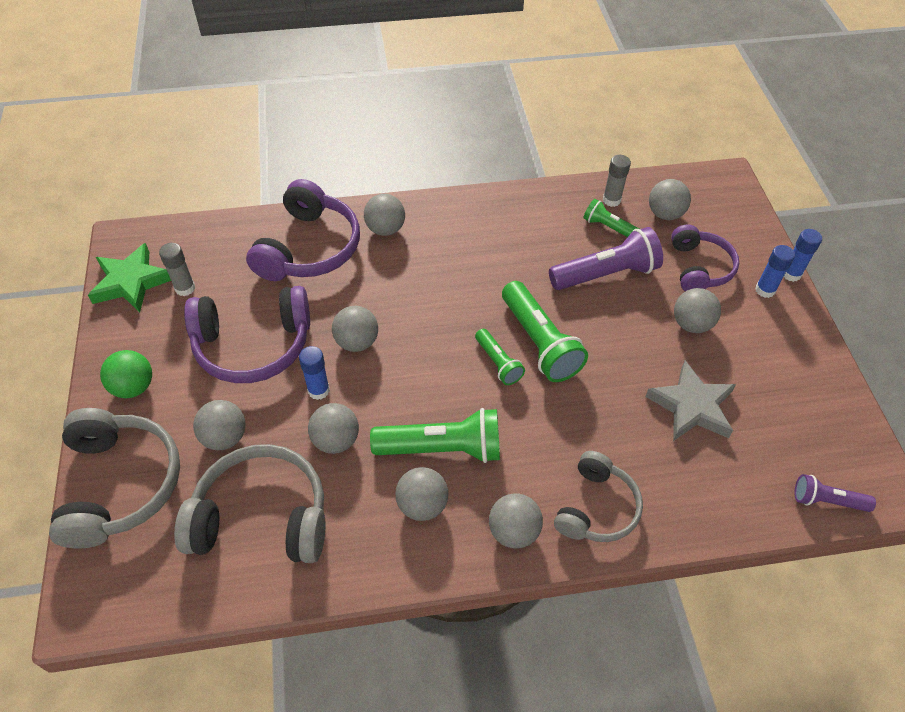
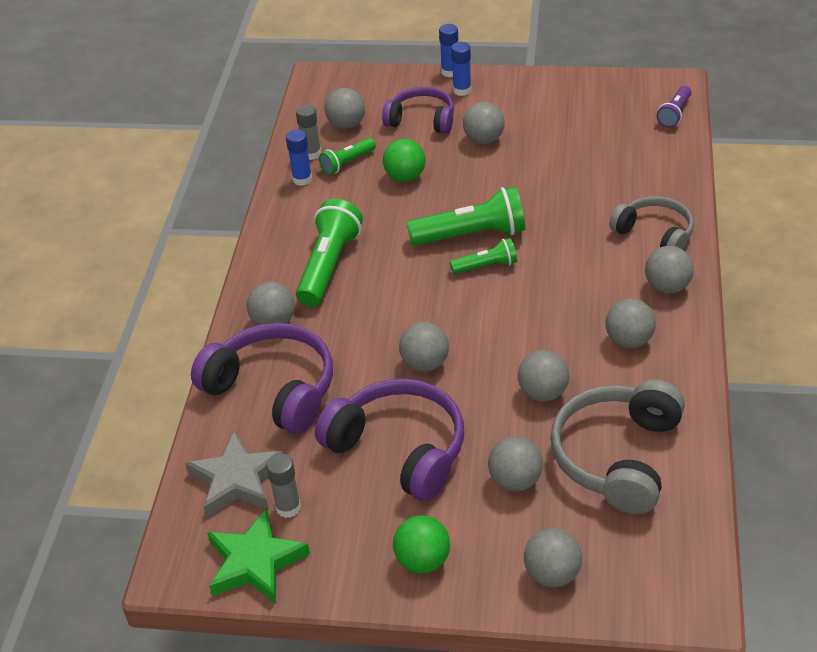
camera: 70 degrees left, 10 degrees down
(120, 484) = (552, 574): grey headphones -> grey ball
(253, 345) = (399, 449): purple headphones -> purple headphones turned 60 degrees counterclockwise
(318, 390) = (478, 400): blue glue stick -> blue glue stick (302, 179)
(442, 448) = (571, 318): green flashlight -> green flashlight (328, 265)
(606, 274) = (405, 177): purple flashlight -> green ball
(691, 406) = (570, 160): grey star -> grey star (237, 480)

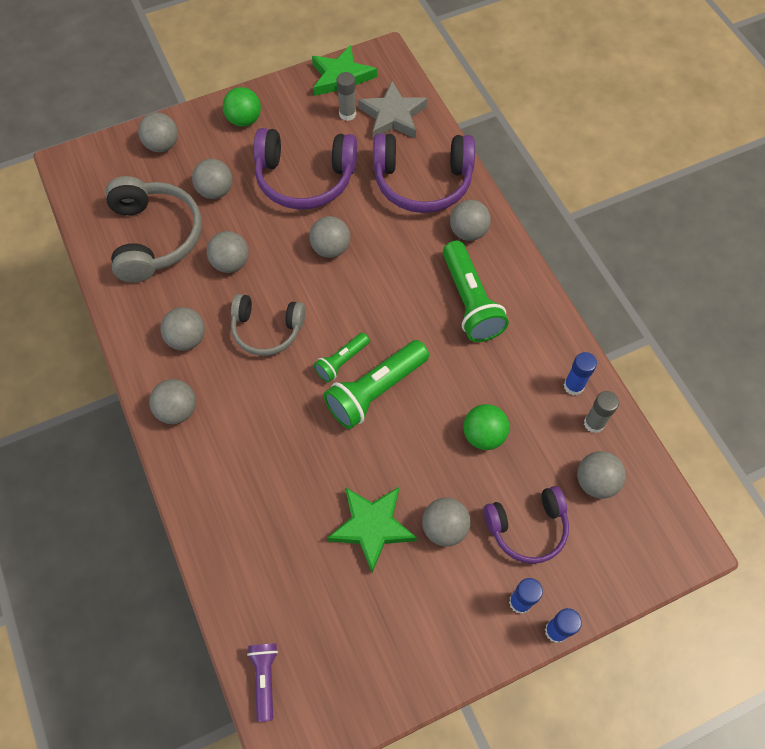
camera: 145 degrees right, 20 degrees up
(347, 163) = (550, 427): green flashlight -> none
(540, 158) = (372, 527): none -> green star
(655, 234) = (212, 470): grey headphones -> grey headphones (267, 330)

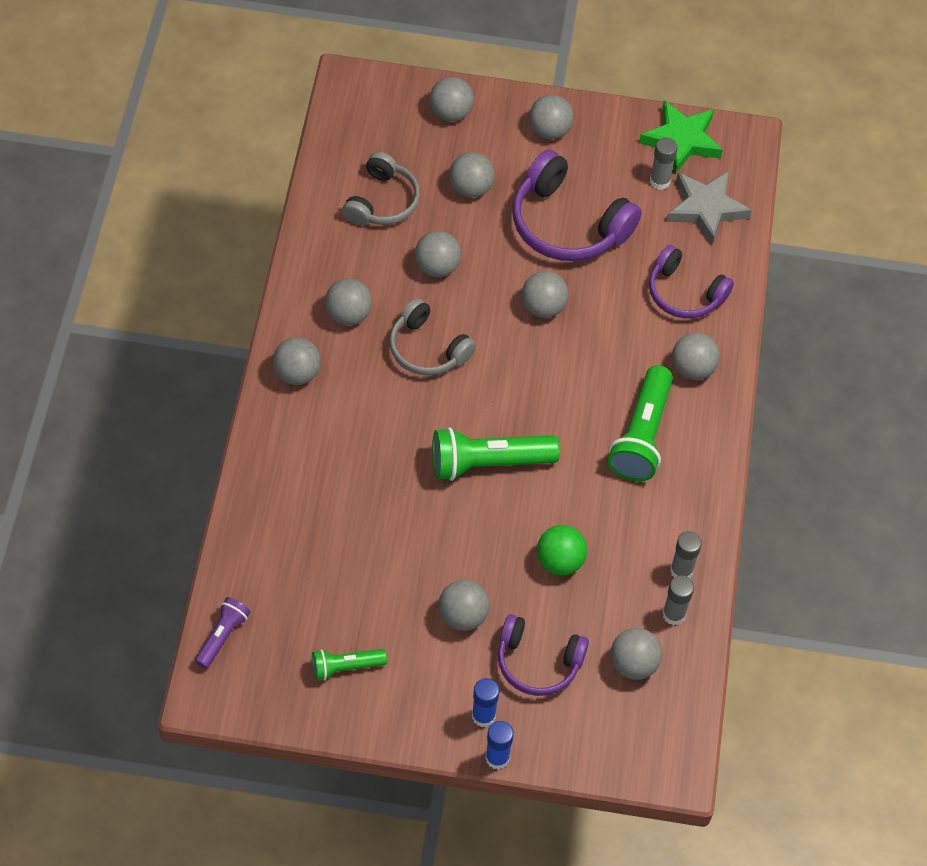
camera: 30 degrees right, 5 degrees down
(155, 237) = (382, 201): grey headphones -> grey headphones, size x0.65
(244, 120) = (549, 130): green ball -> grey ball
(341, 362) = (476, 418): green flashlight -> green flashlight (345, 667)
(372, 527) = (399, 575): green star -> none
(422, 182) = (684, 293): purple headphones -> purple headphones, size x0.65
(573, 386) = (681, 571): blue glue stick -> grey glue stick

